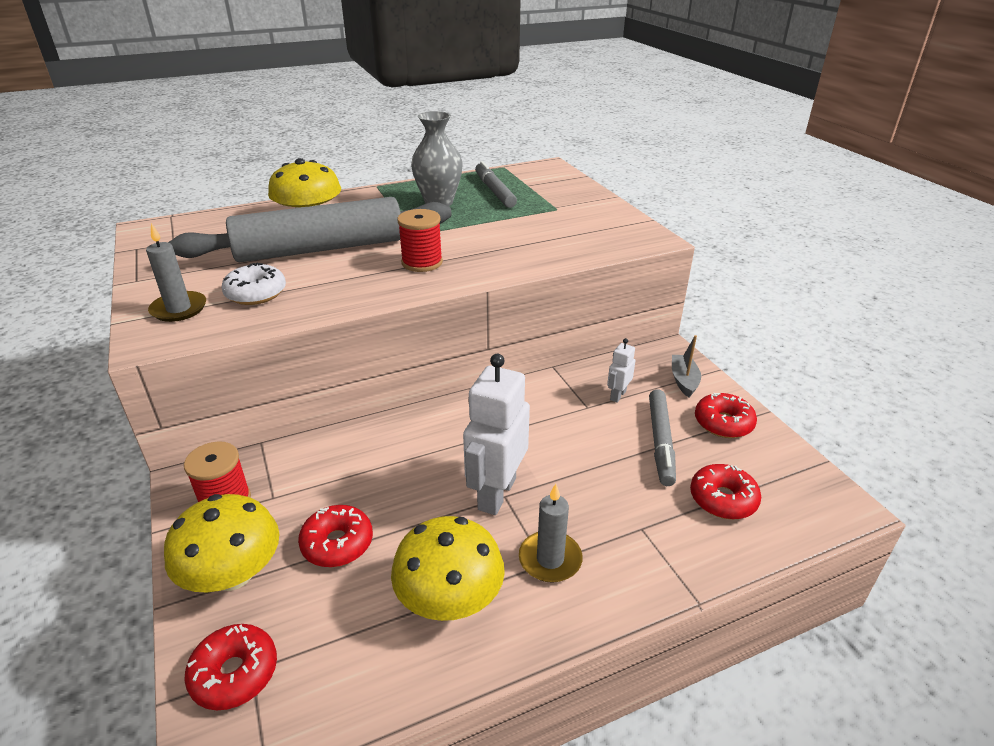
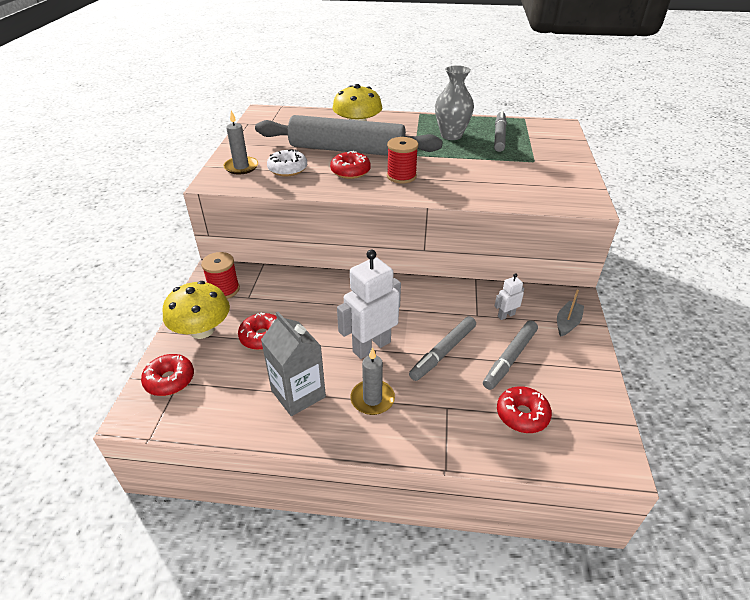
camera: 30 degrees right, 5 degrees up
(449, 598) = (298, 394): yellow mushroom -> grey carton
(585, 465) = (443, 352): none -> grey marker
(723, 423) = (571, 364): red donut -> red donut (350, 171)

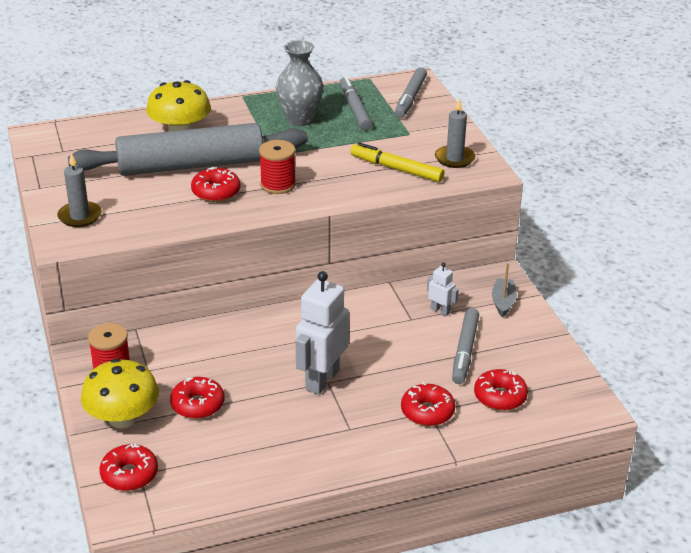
camera: 25 degrees left, 5 degrees down
(288, 169) = (139, 206): white donut -> none
(298, 394) = (277, 444): grey carton -> none
(372, 399) = (354, 426): grey candle -> grey candle (454, 159)
(443, 352) = (397, 364): grey marker -> grey marker (410, 98)
(445, 407) = (427, 412): none -> red donut
(506, 315) = (440, 311): white robot -> white robot turned 90 degrees clockwise
(507, 185) = (396, 169): none -> yellow marker

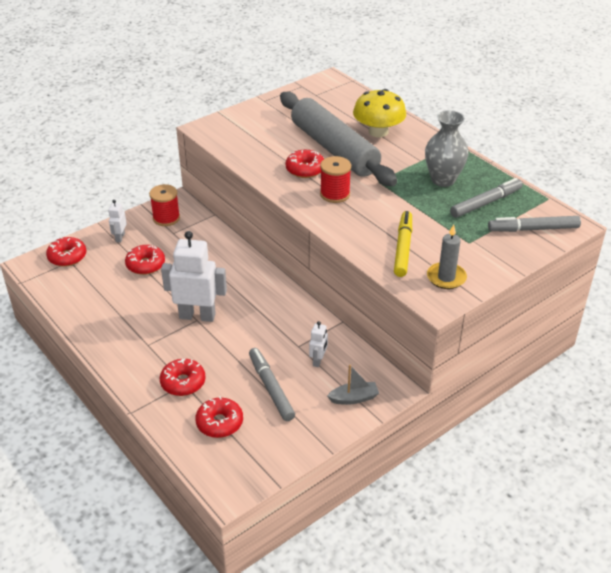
camera: 70 degrees right, 5 degrees up
(80, 216) = (238, 125): grey candle -> none
(123, 418) = (120, 237): yellow mushroom -> white robot
(465, 351) = (271, 388): grey marker -> grey marker turned 75 degrees clockwise

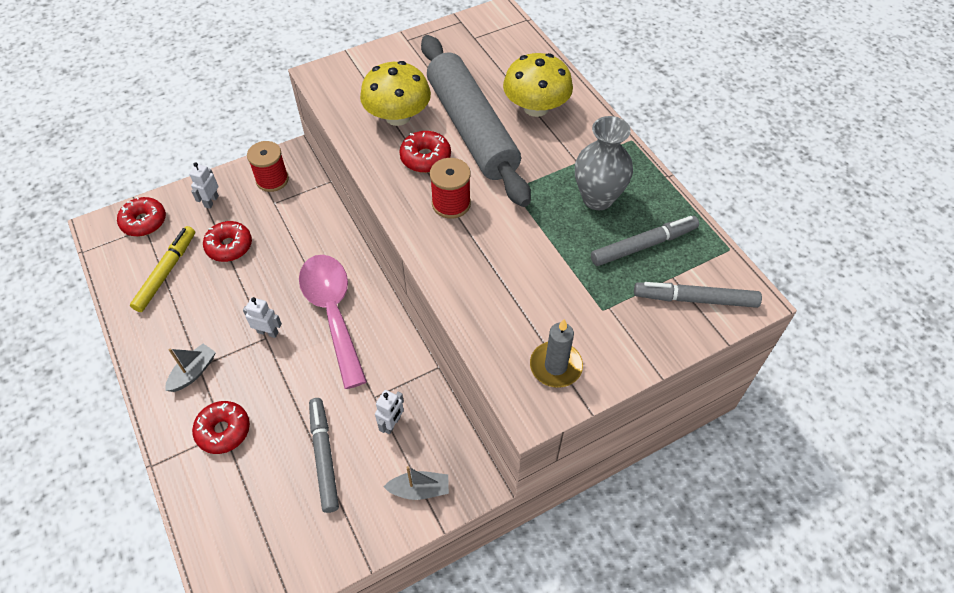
camera: 10 degrees right, 15 degrees up
(144, 349) = (193, 372): none -> grey boat
(197, 316) = (268, 332): white robot -> white robot, size x0.48
(219, 423) = (249, 500): red donut -> none
(246, 297) = (333, 312): none -> pink spoon
(274, 147) = (398, 116): none -> yellow mushroom
(403, 248) = (513, 307): yellow marker -> yellow marker (166, 272)

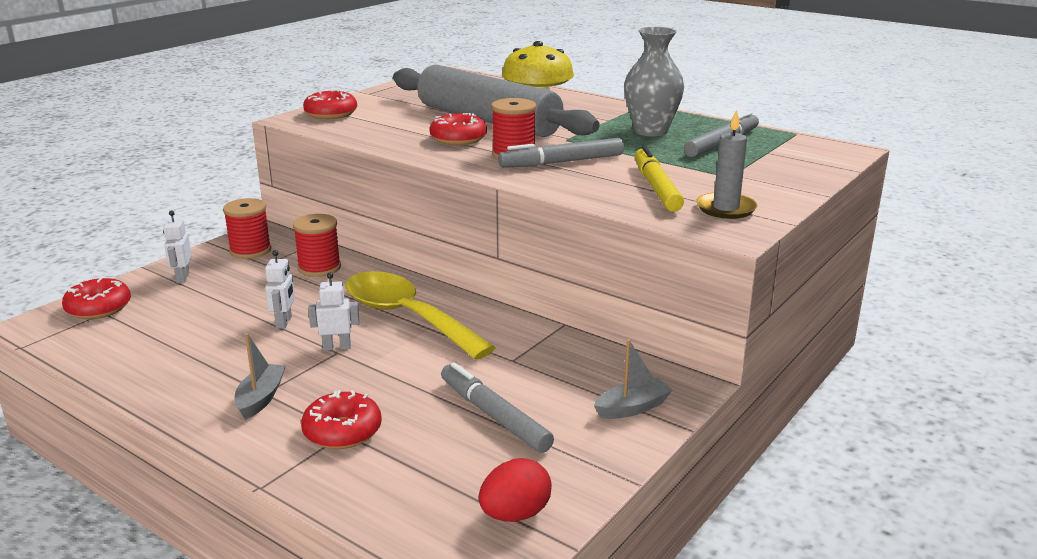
camera: 25 degrees left, 30 degrees down
(166, 272) = (160, 336): yellow marker -> yellow marker (656, 187)
(229, 246) = (233, 301): red donut -> red donut (331, 114)
(278, 563) = (515, 514): none -> red egg
(307, 222) = (319, 268): none -> red spool
(333, 312) = (406, 316): pink spoon -> yellow spoon
(392, 424) = (552, 372): white robot -> white robot (284, 322)
(398, 116) = (403, 125): yellow mushroom -> none
(695, 299) = (802, 158): grey marker -> grey marker (562, 162)

